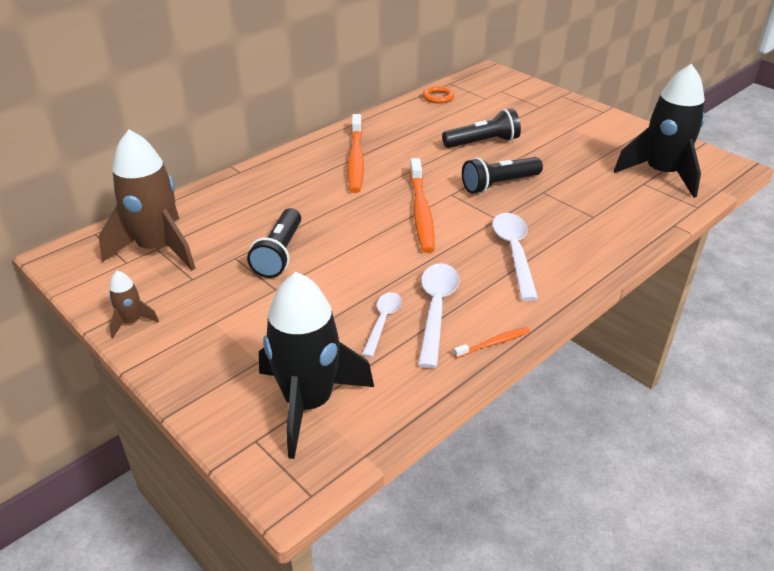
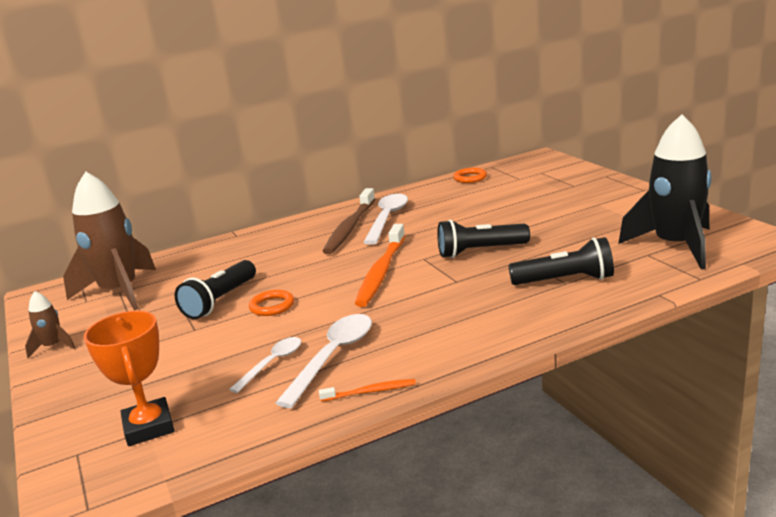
camera: 20 degrees right, 15 degrees down
(308, 403) = (149, 427): black rocket -> orange trophy
(338, 257) = (272, 306): none -> orange ring
(356, 160) = (350, 228): orange toothbrush -> brown toothbrush
(483, 142) = (489, 215): black flashlight -> black flashlight (565, 280)
(514, 253) = (452, 311): white spoon -> white spoon (387, 219)

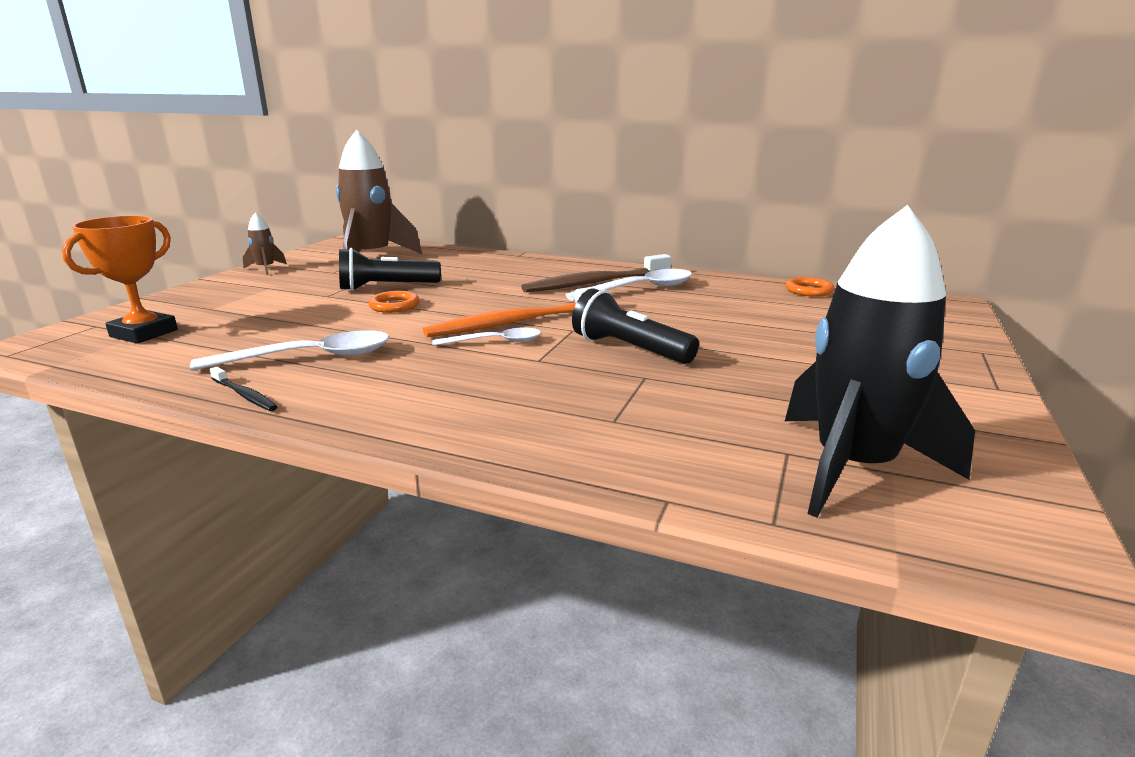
camera: 45 degrees right, 0 degrees up
(272, 363) = (280, 339): white spoon -> white spoon (495, 342)
(371, 391) = (245, 395): orange toothbrush -> black toothbrush
(565, 280) = (620, 418): black flashlight -> none

